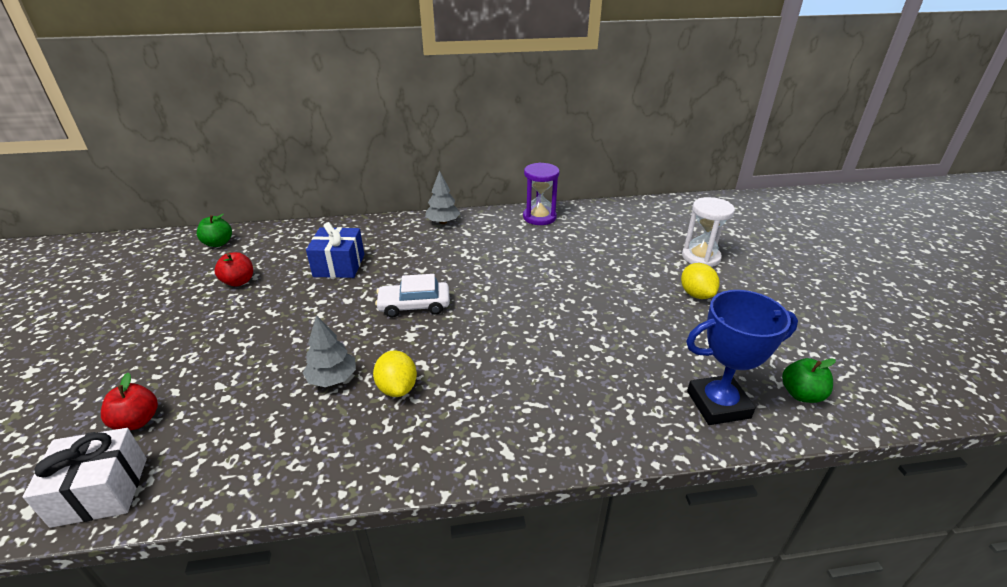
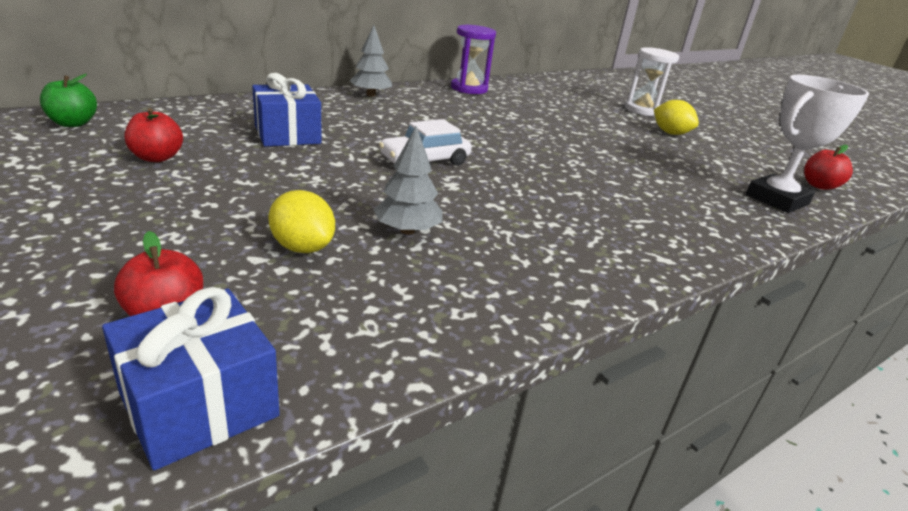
camera: 30 degrees left, 5 degrees down
(101, 491) = (199, 404): white gift -> blue gift
(397, 388) = (493, 228): yellow lemon -> yellow lemon (302, 247)
(718, 404) = (777, 199): blue trophy -> white trophy
(801, 394) = (819, 186): green apple -> red apple

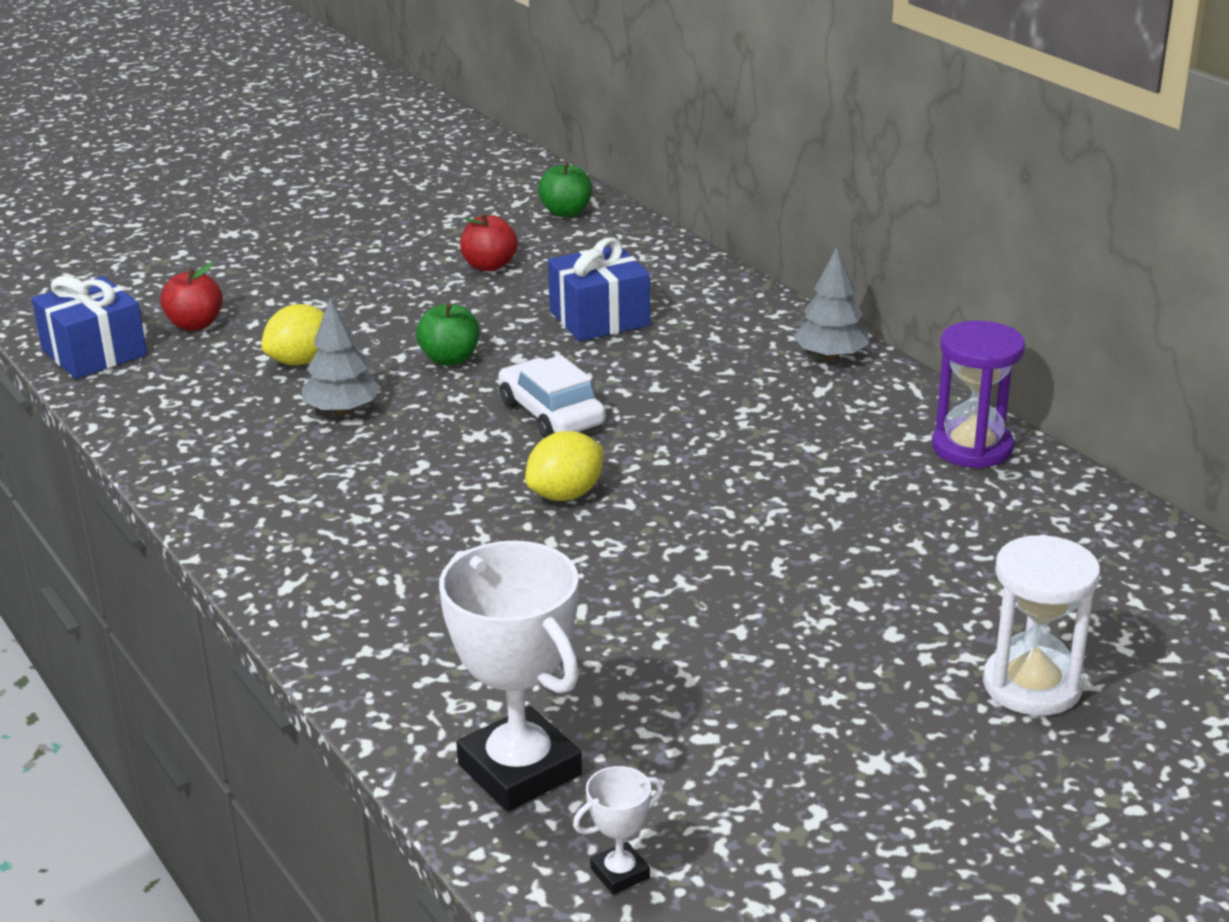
camera: 95 degrees right, 0 degrees up
(329, 184) = (450, 359): none -> green apple
(670, 133) = (862, 699): yellow lemon -> yellow lemon (566, 494)
(819, 186) = (620, 873): red apple -> white trophy

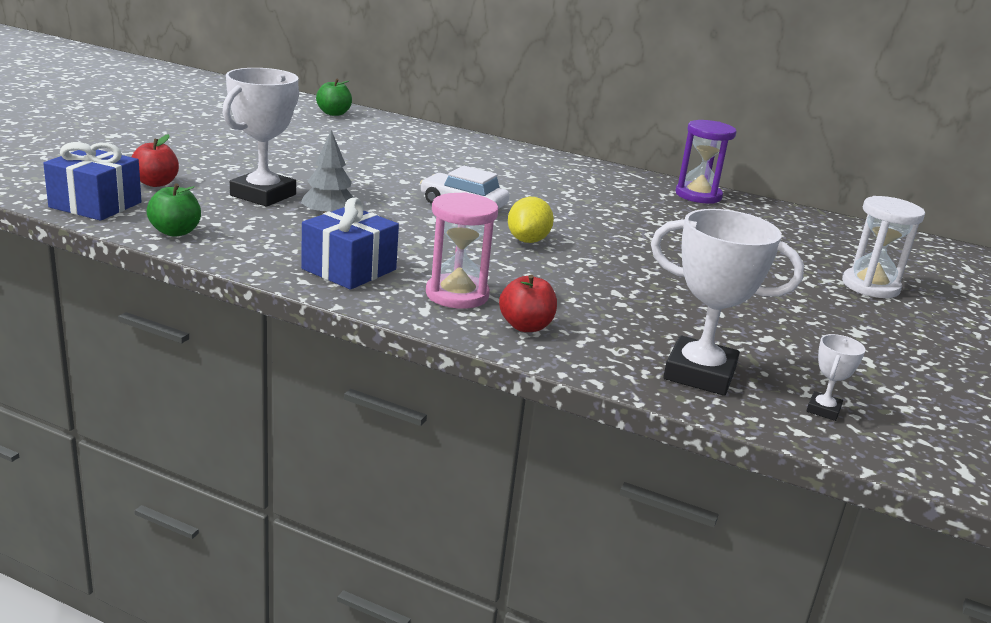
camera: 35 degrees left, 5 degrees down
(301, 361) = (263, 195): yellow lemon -> white trophy
(355, 570) = (457, 295): none -> pink hourglass
(450, 359) = (362, 185): green apple -> green apple (175, 232)
(489, 266) = (322, 140): red apple -> red apple (526, 326)
(599, 318) = (425, 159): blue gift -> blue gift (349, 269)
(831, 356) = (575, 165): grey tree -> none

